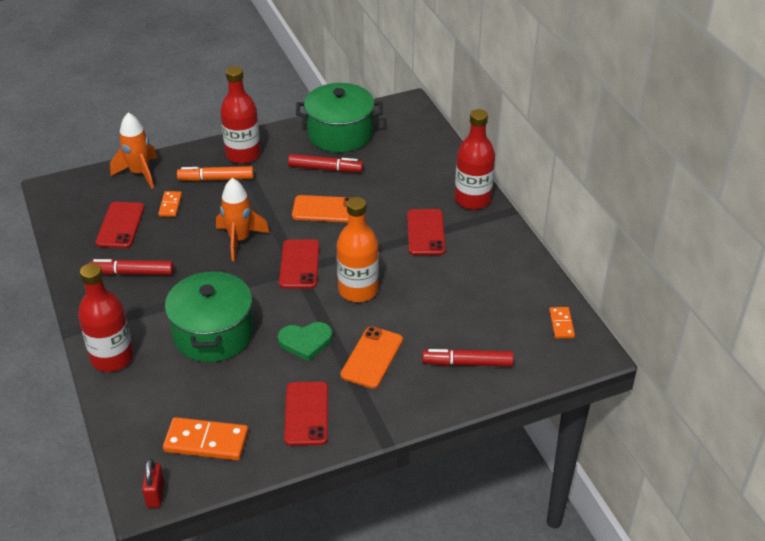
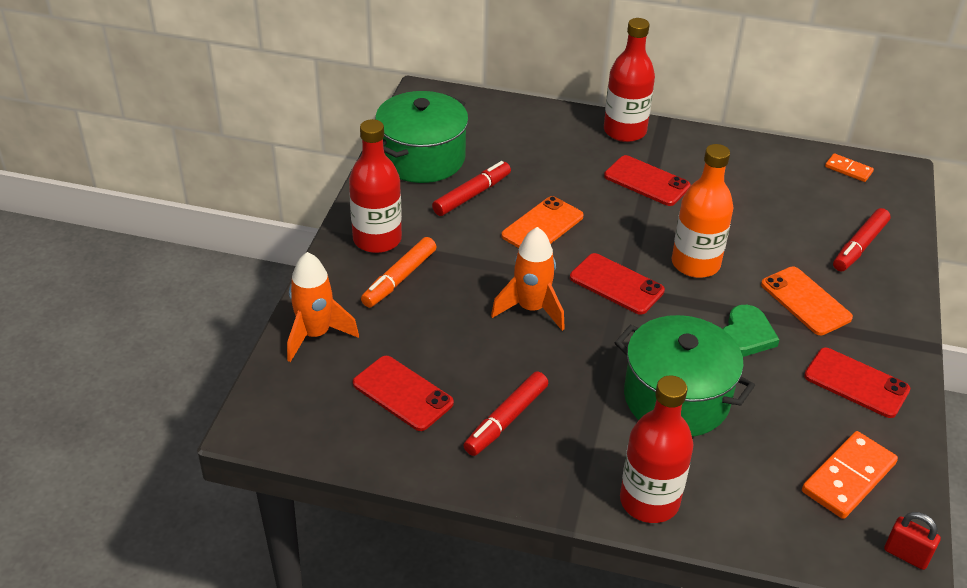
camera: 55 degrees left, 0 degrees up
(170, 205) = (409, 335): orange domino -> none

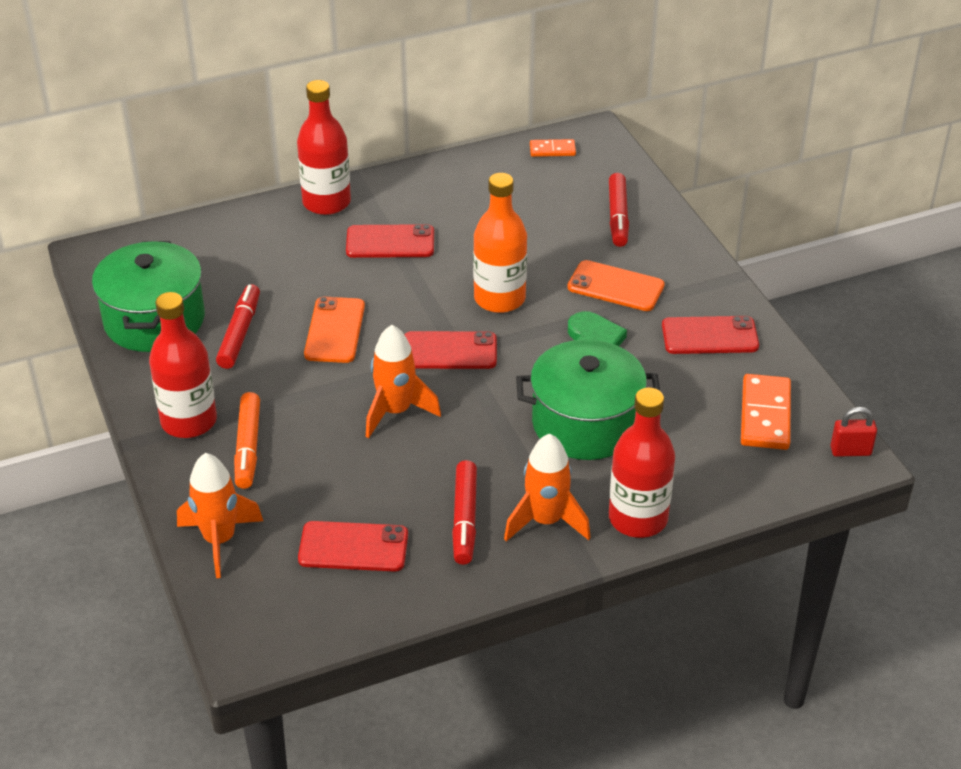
camera: 35 degrees left, 0 degrees up
(569, 458) = (546, 521): none -> orange rocket

